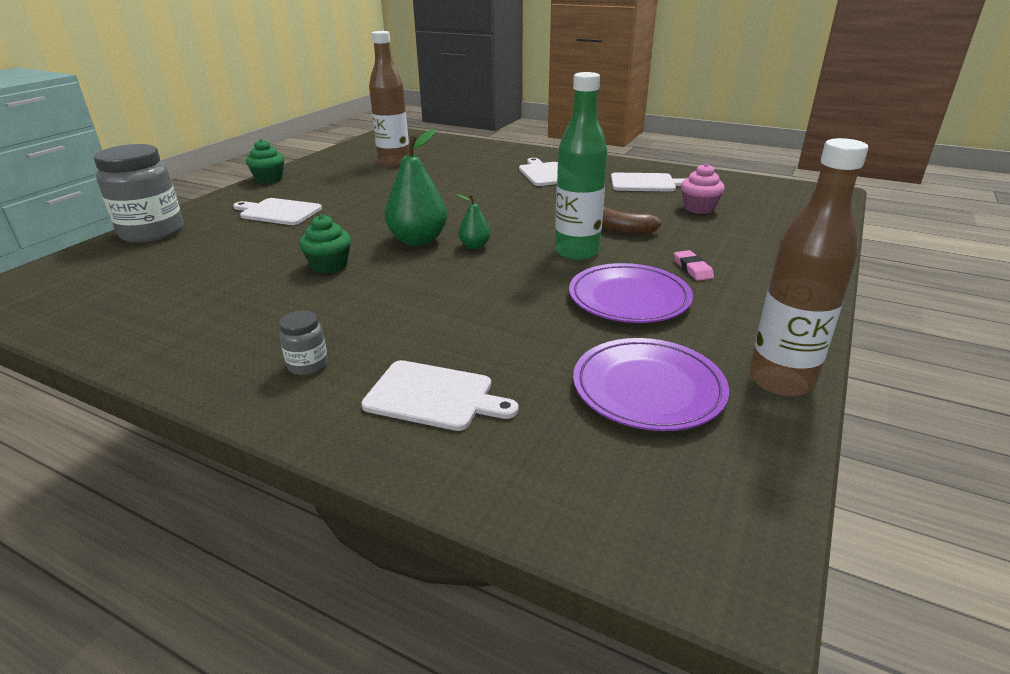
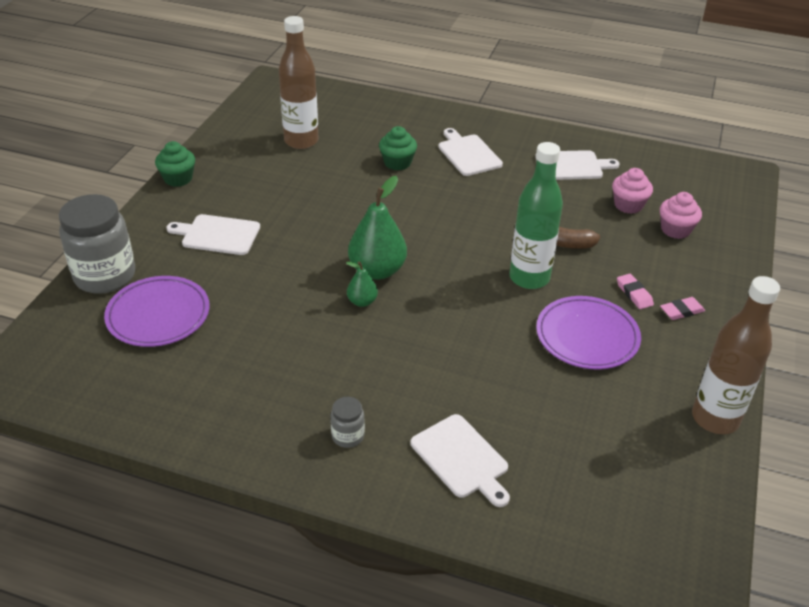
camera: 10 degrees left, 10 degrees up
(329, 266) = (309, 313): green cupcake -> green cupcake (397, 163)
(434, 396) = (461, 459): white cutting board -> white cutting board turned 45 degrees clockwise
(474, 246) = (433, 275): green pear -> green pear (362, 301)
(648, 389) = (620, 436): purple plate -> purple plate (158, 315)
(747, 284) = (681, 311): none -> pink eraser
(748, 226) = (675, 230): none -> pink cupcake

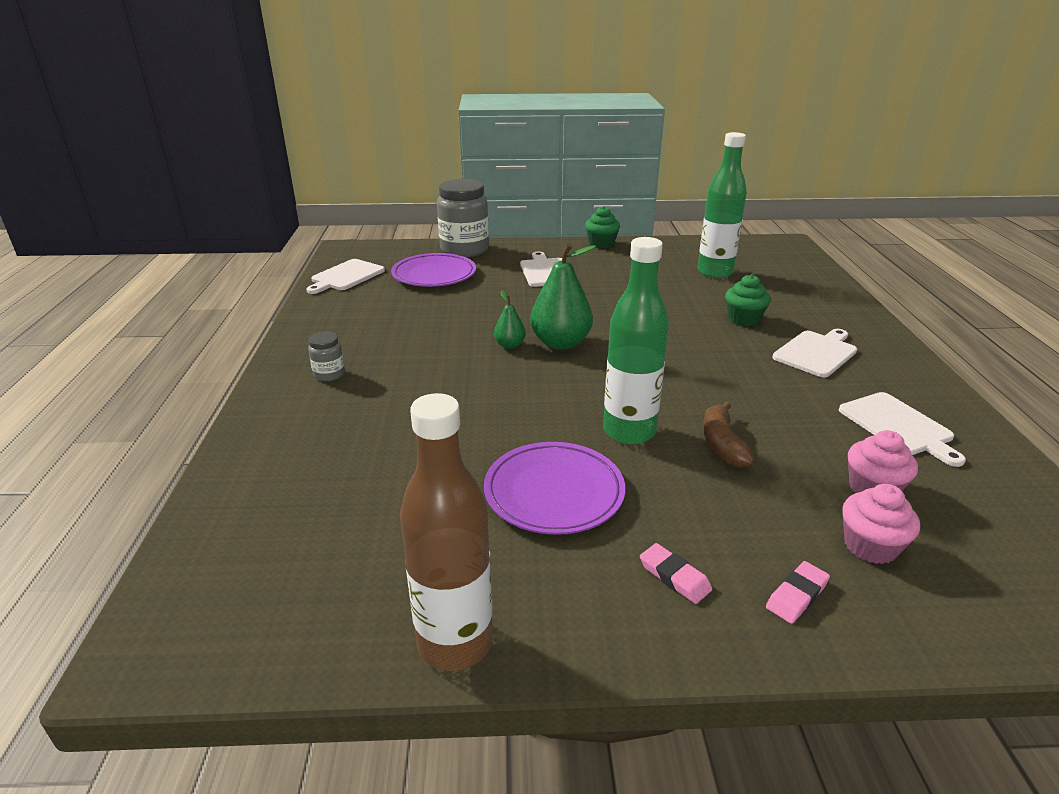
camera: 70 degrees right, 10 degrees down
(301, 141) = (714, 272): brown bottle -> green bottle
(461, 459) = (317, 438): white cutting board -> white cutting board (346, 276)
(634, 294) = (673, 522): pink eraser -> pink eraser (796, 595)

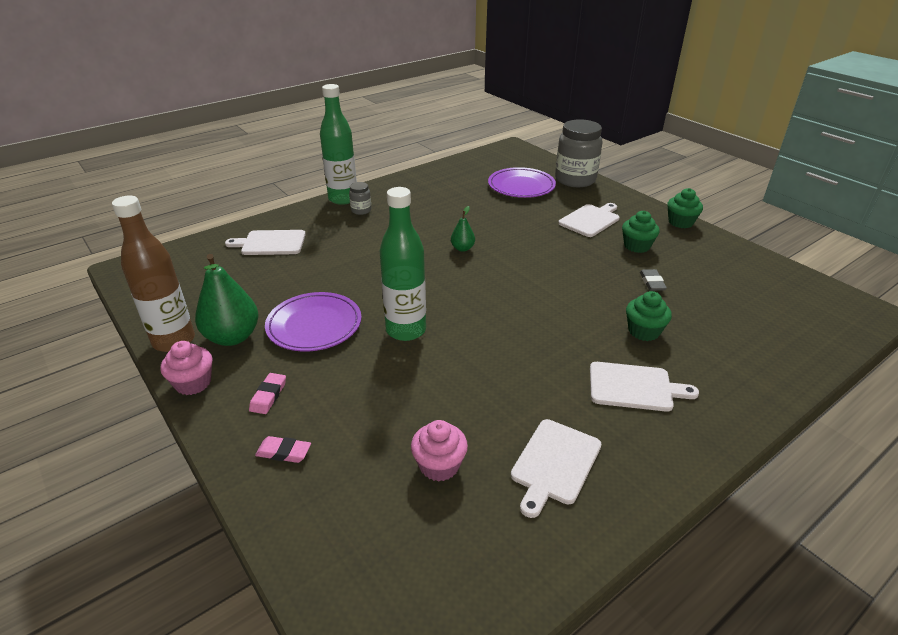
camera: 55 degrees right, 5 degrees up
(346, 276) = (476, 163): white cutting board -> white cutting board (270, 243)
(560, 343) = (489, 265): green pear -> green pear (232, 337)
(615, 272) = (637, 246): none -> green cupcake
(677, 288) = (652, 282): none -> grey eraser
(714, 272) = (717, 290): green bottle -> green bottle (343, 199)
(722, 444) = (429, 374): brown banana -> none
(870, 546) = (362, 477): pink cupcake -> pink cupcake (193, 383)

